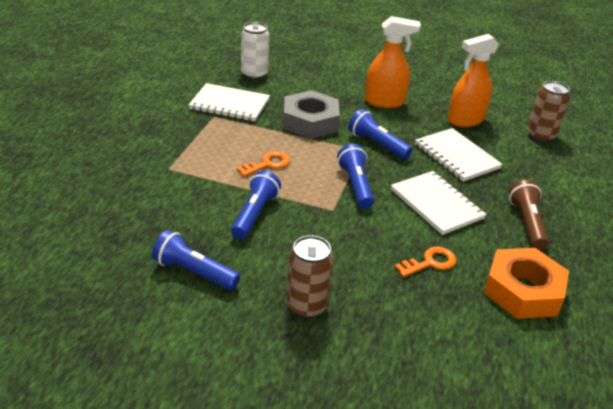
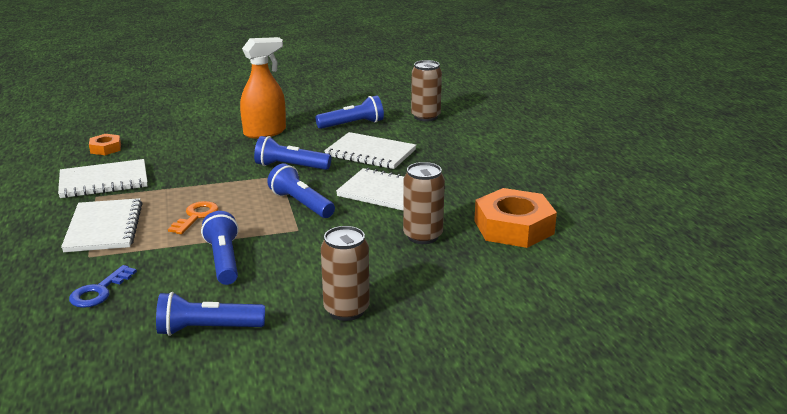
camera: 30 degrees left, 10 degrees down
(151, 203) = (99, 291): none -> blue key
(197, 147) = (104, 228): none -> white notebook
(254, 74) = (106, 148): white can -> orange nut
(310, 122) = (206, 169): grey nut -> none
(430, 262) = (423, 236): orange key -> brown can
(465, 120) = (352, 124): orange spray bottle -> blue flashlight
(527, 223) = (473, 181): brown flashlight -> none

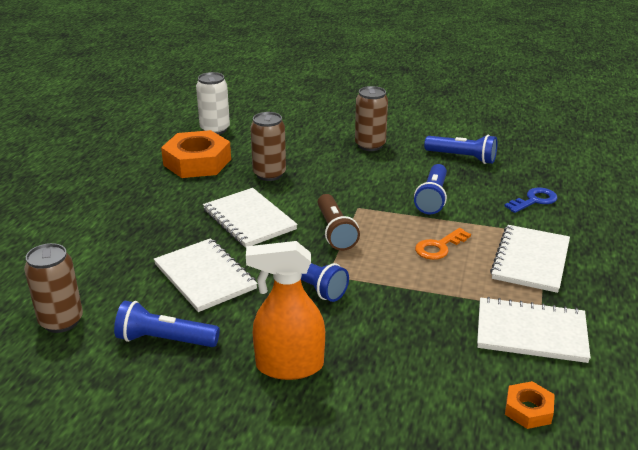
camera: 150 degrees left, 5 degrees up
(301, 204) = (335, 231): blue flashlight -> brown flashlight
(564, 272) = (215, 129): none -> white can

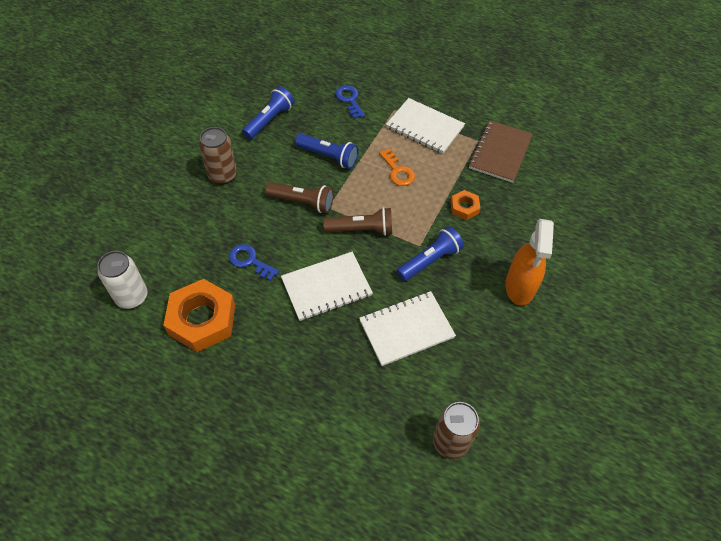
camera: 80 degrees left, 25 degrees up
(165, 340) = (484, 363): blue flashlight -> none
(269, 174) = (250, 261): brown can -> blue key
(357, 191) = (302, 202): none -> brown flashlight
(528, 410) = (566, 176): orange nut -> orange nut (464, 207)
(531, 332) = (500, 153): white notebook -> brown notebook

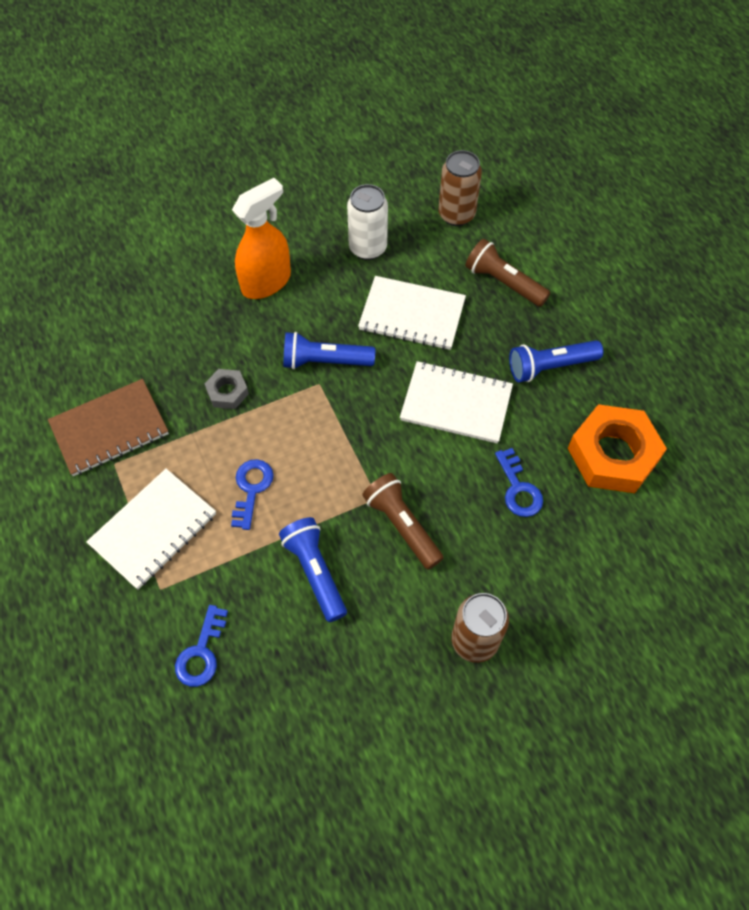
camera: 140 degrees left, 5 degrees up
(132, 297) = (681, 533): white can -> white can (368, 248)
(269, 120) = (343, 698): blue flashlight -> blue flashlight (550, 366)
(361, 229) = (364, 443): brown flashlight -> brown flashlight (504, 283)
(398, 171) = (251, 489): orange key -> blue key
(425, 127) = (153, 529): white notebook -> white notebook turned 60 degrees clockwise
(464, 207) = (227, 392): orange nut -> grey nut

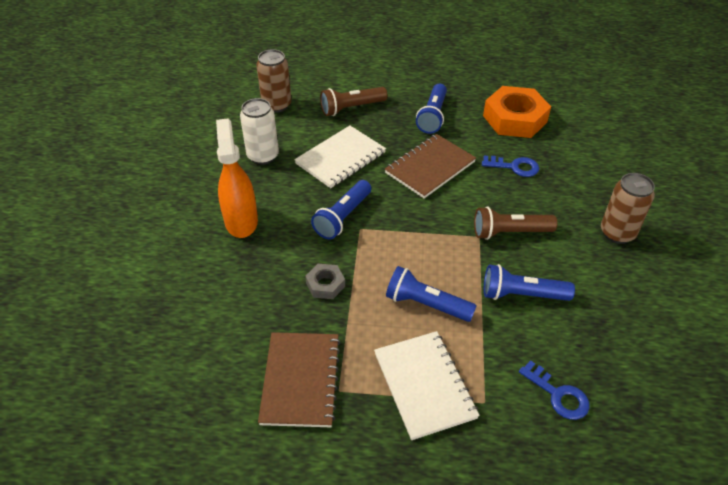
camera: 60 degrees left, 15 degrees down
(251, 489) = (426, 304): blue key -> blue flashlight
(456, 404) = (430, 167): white notebook -> brown notebook

